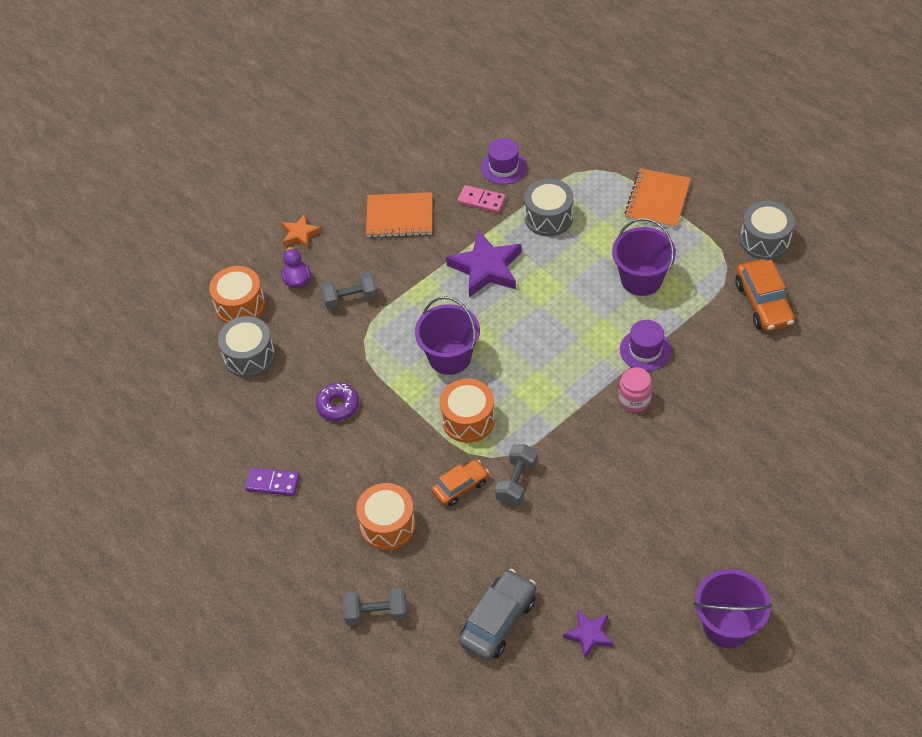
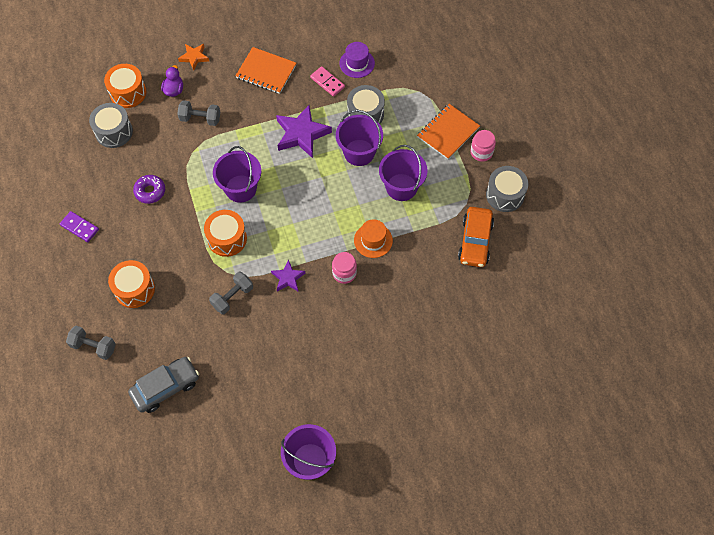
camera: 20 degrees right, 10 degrees up
(460, 487) = (195, 284): orange car -> none
(567, 261) = (359, 152): none -> purple bucket
(589, 635) = (217, 424): purple star -> purple star (288, 278)
(645, 350) = (373, 240): purple hat -> orange hat
(709, 206) = (481, 152): none -> pink jar

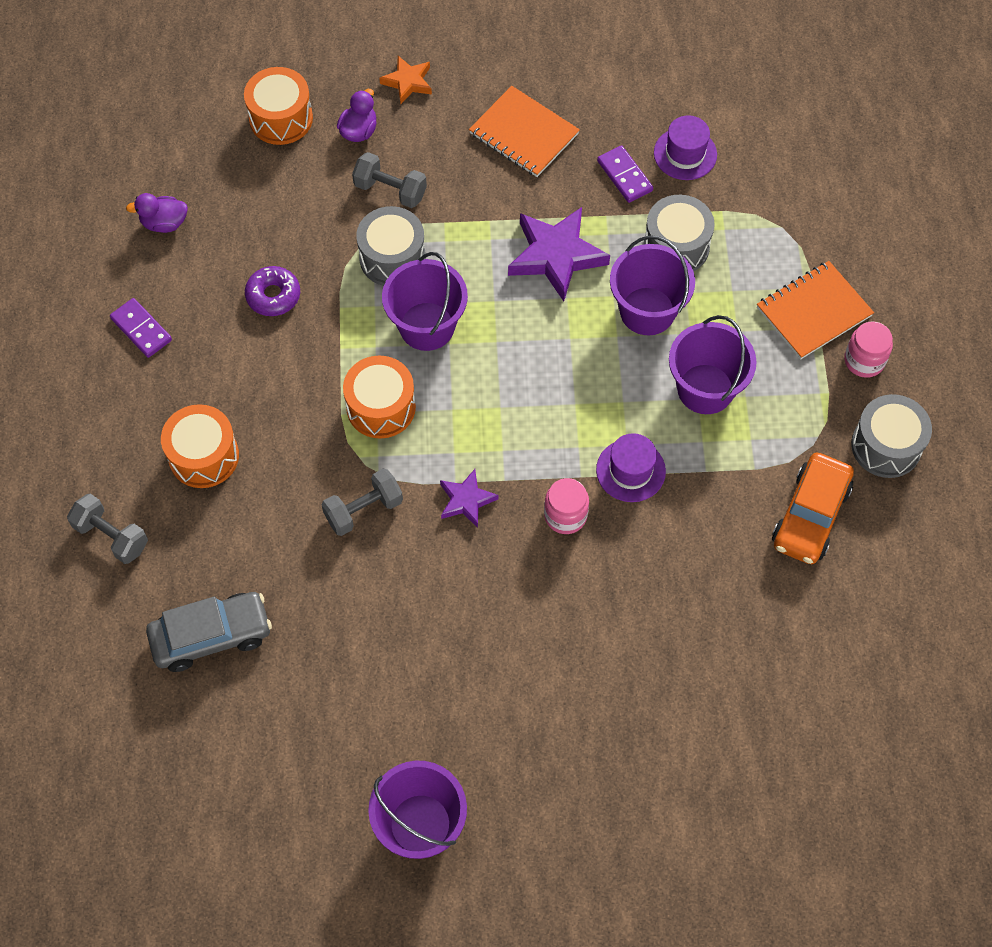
camera: 15 degrees right, 0 degrees up
(77, 165) = (164, 223): none -> purple duck
(114, 132) = (240, 180): grey drum -> grey drum (392, 258)
(327, 82) = (625, 176): pink domino -> purple domino
(373, 240) = (630, 470): orange hat -> purple hat

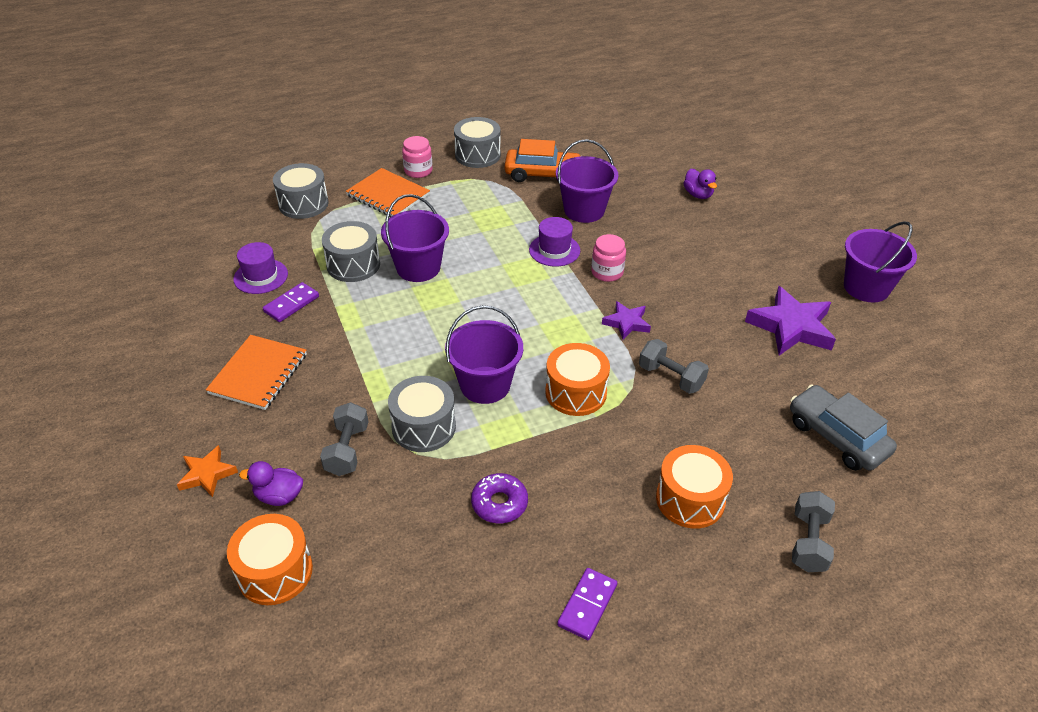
camera: 110 degrees left, 20 degrees down
(164, 223) = (448, 636): purple duck -> purple duck (698, 194)
(556, 256) = (385, 325): purple star -> purple star (791, 327)
(705, 389) = (472, 230): purple bucket -> purple bucket (584, 210)
(821, 215) = (303, 204): none -> grey drum

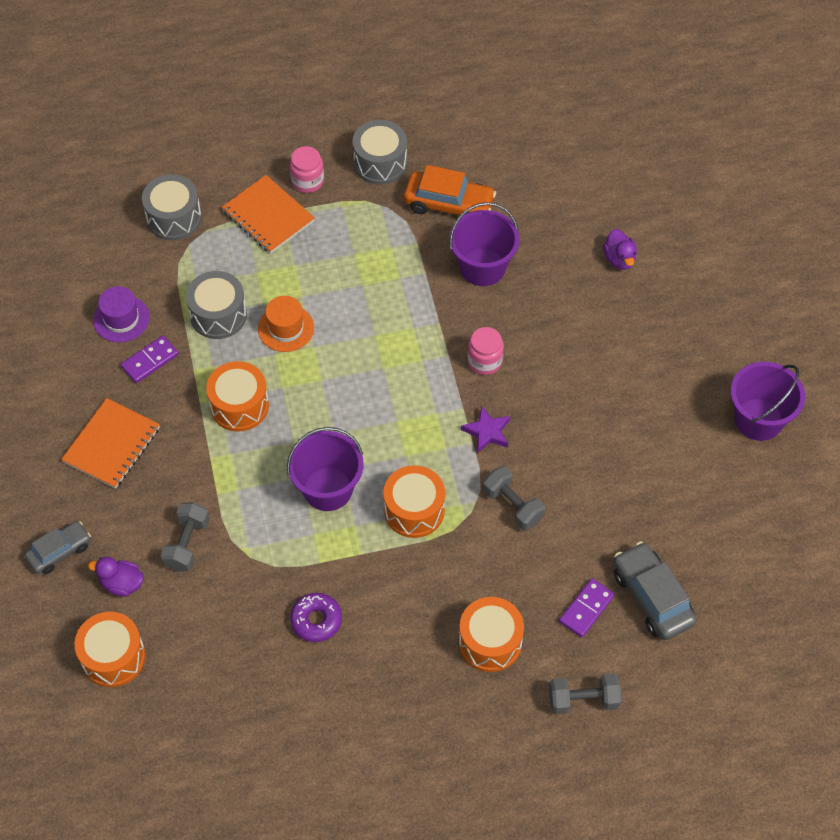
camera: 10 degrees right, 15 degrees up
(207, 474) = (59, 551): orange star -> grey car
(384, 329) = (239, 406): none -> orange drum
(418, 267) = (286, 328): purple bucket -> orange hat
(423, 427) = (261, 529): grey drum -> none
(554, 250) = (435, 322): purple hat -> none
(587, 605) = (371, 728): purple domino -> purple domino (586, 609)
(791, 327) = (657, 461): purple star -> none
(808, 542) = (583, 700): grey dumbbell -> grey dumbbell turned 60 degrees clockwise

